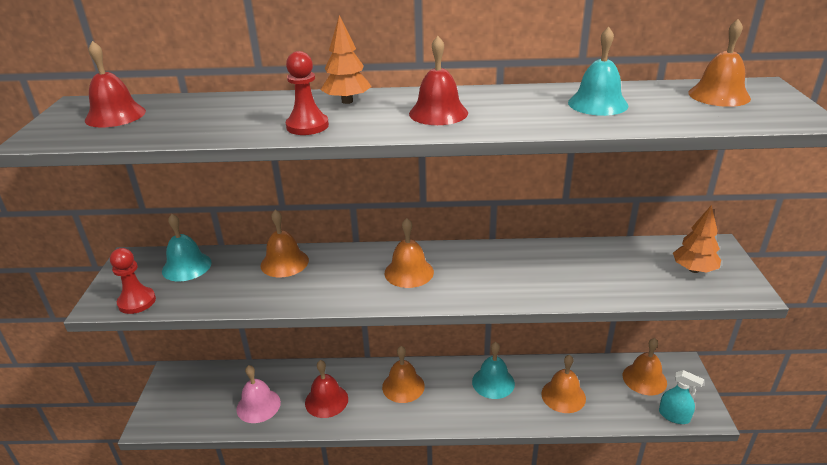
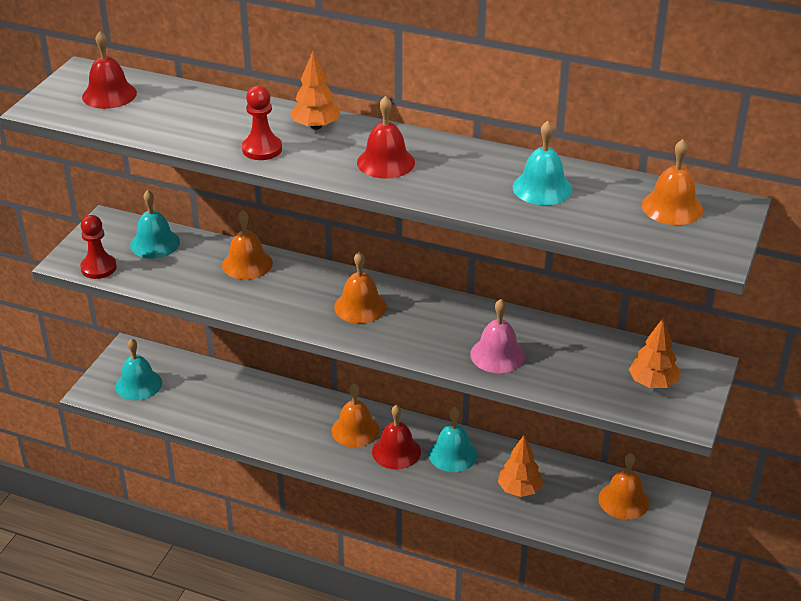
camera: 20 degrees right, 5 degrees up
(191, 403) = (138, 384): none -> turquoise bell
(258, 405) = (201, 405): pink bell -> pink bell (497, 355)
(326, 400) = (270, 421): red bell -> red bell (396, 451)
(563, 396) = (519, 489): orange bell -> orange tree
(674, 416) = (626, 544): turquoise spray bottle -> none

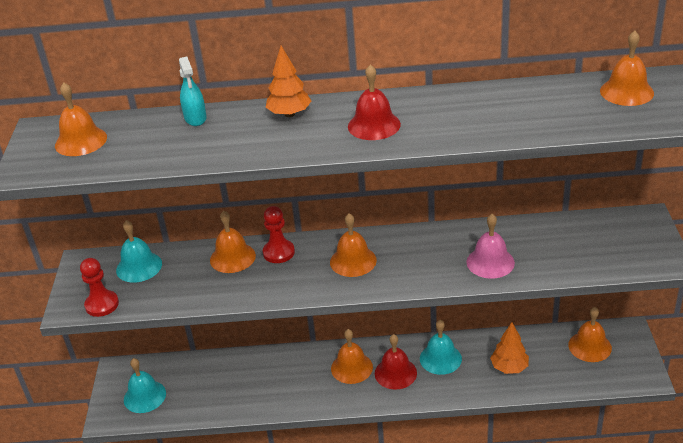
camera: 20 degrees left, 0 degrees up
(109, 94) = (81, 141): red bell -> orange bell
(226, 104) = (195, 118): none -> turquoise spray bottle
(262, 149) = (259, 146): red pawn -> red pawn (278, 252)
(542, 188) = (516, 107): turquoise bell -> none
(652, 383) = (621, 243): orange tree -> none

